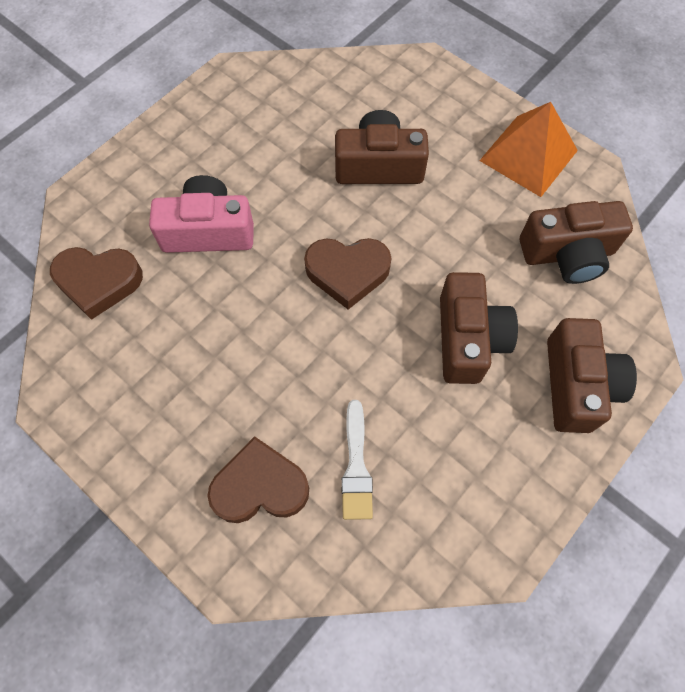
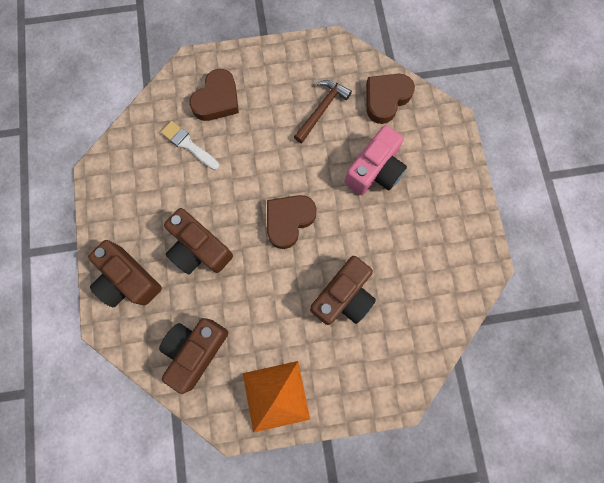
camera: 130 degrees right, 10 degrees up
(171, 342) = (322, 110): none -> brown hammer

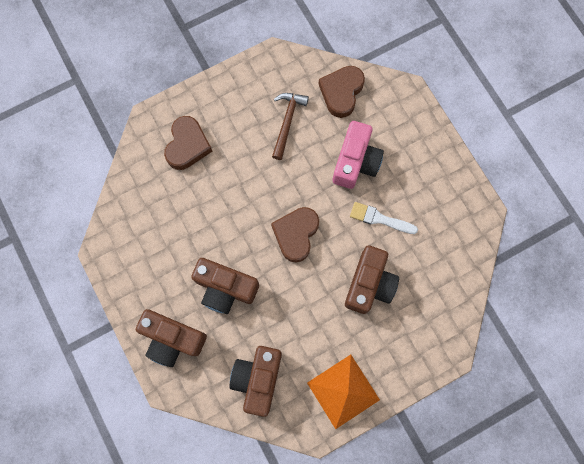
camera: 20 degrees left, 0 degrees up
(188, 145) = (177, 197): white brush -> white brush (379, 219)

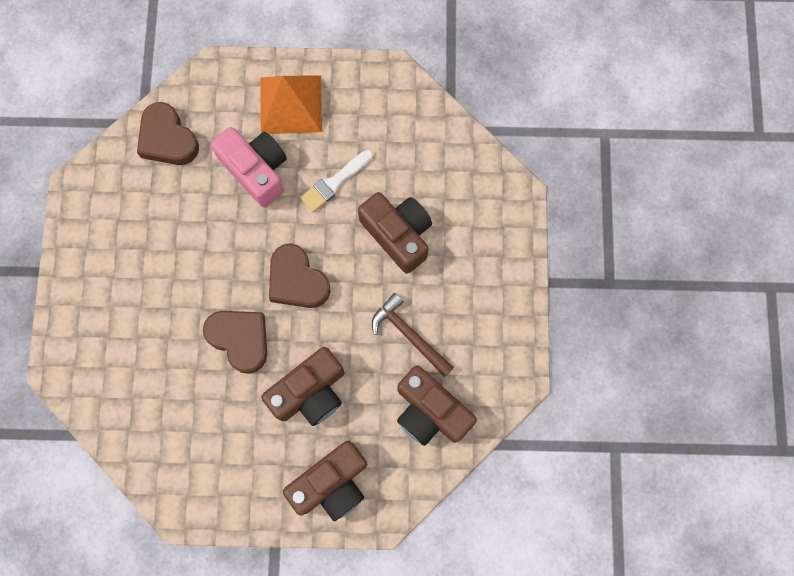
camera: 60 degrees left, 0 degrees up
(187, 145) = (117, 343): brown heart -> brown heart (240, 339)
(287, 122) = (163, 216): brown hammer -> brown hammer (409, 334)
(343, 391) = (494, 328): orange pyramid -> orange pyramid (291, 104)

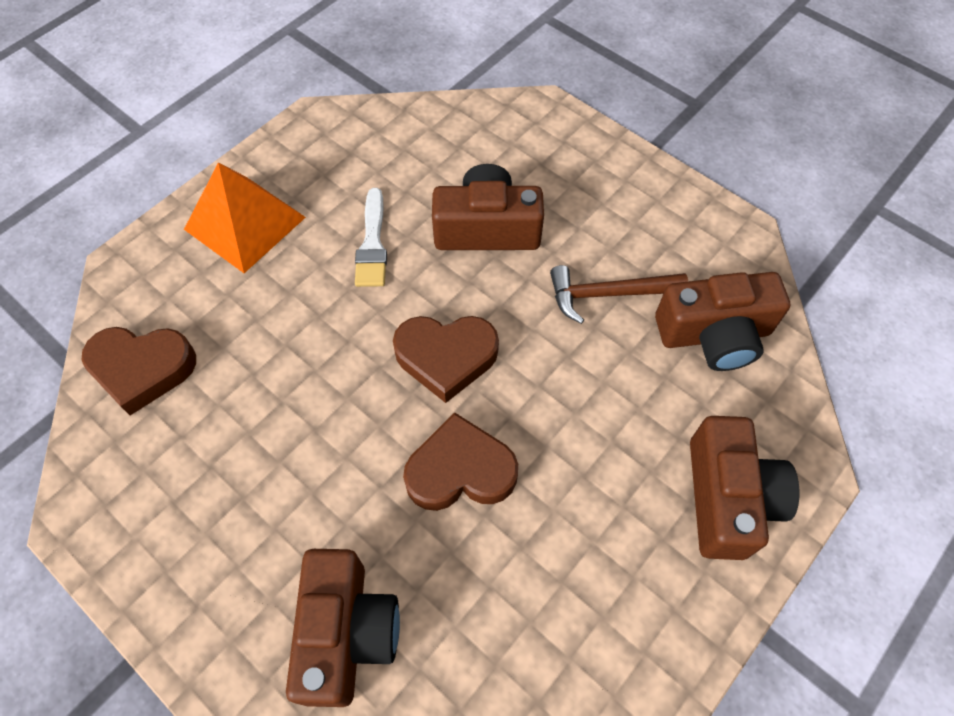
camera: 50 degrees left, 15 degrees down
(256, 170) = (279, 306): pink camera -> none
(310, 392) = (593, 440): brown camera -> brown camera (346, 632)

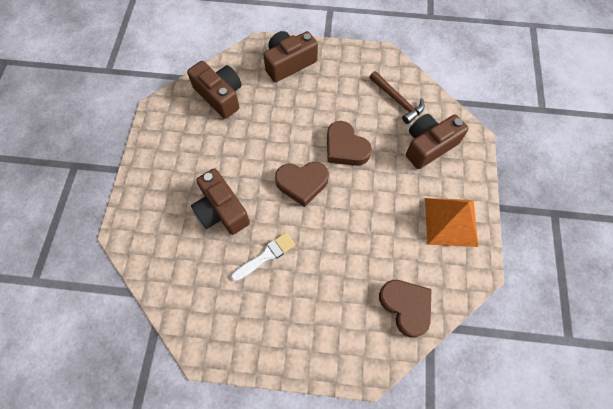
camera: 125 degrees left, 5 degrees up
(245, 223) = (297, 330): orange pyramid -> orange pyramid (450, 221)
(446, 357) = (302, 183): brown heart -> brown heart turned 120 degrees clockwise
(608, 294) = (225, 142): brown hammer -> brown hammer (397, 101)

